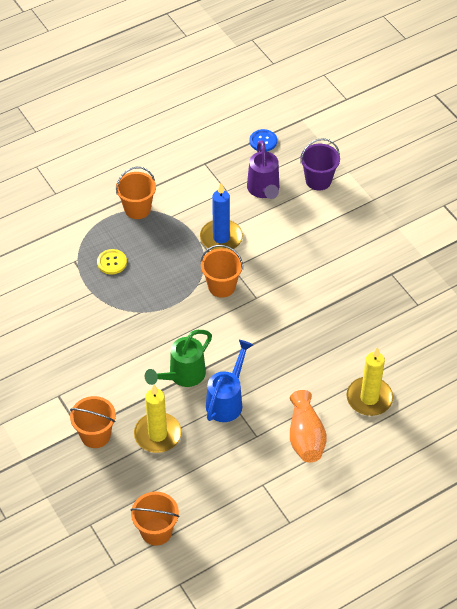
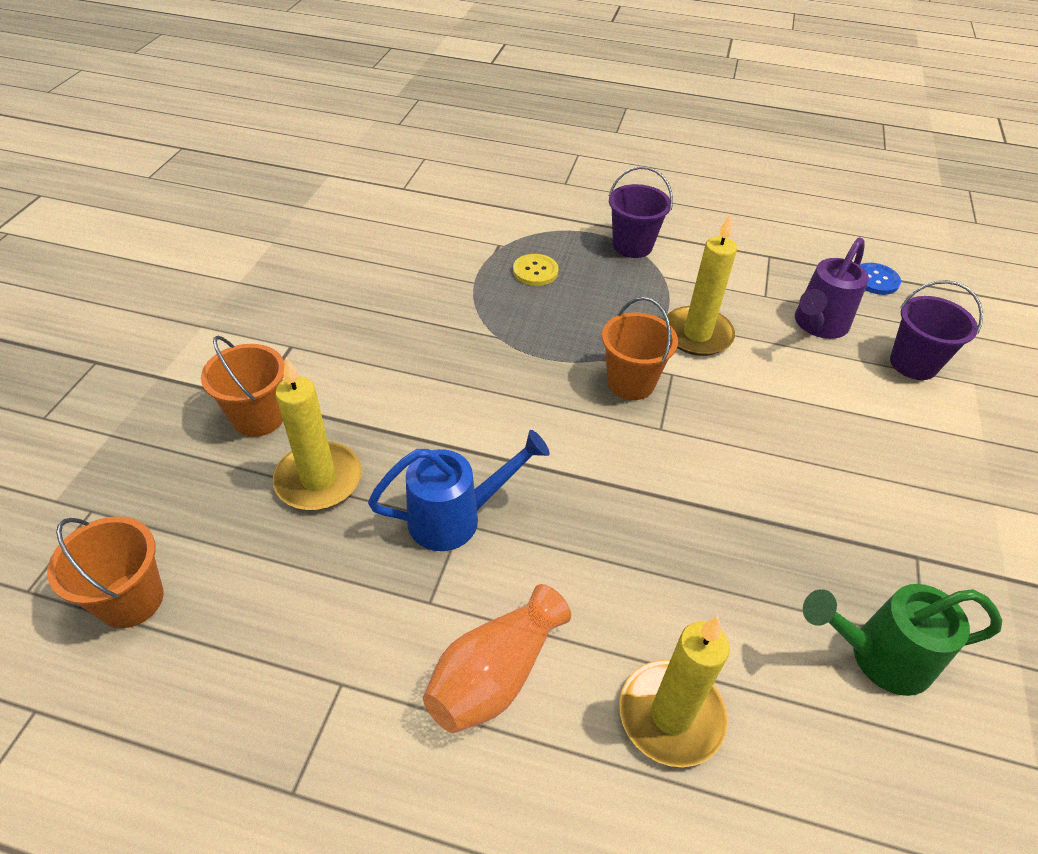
camera: 45 degrees right, 5 degrees down
(137, 209) = (632, 246): orange bucket -> purple bucket
(182, 376) = (445, 440): green watering can -> green watering can (877, 656)
(221, 238) = (697, 334): blue candle -> yellow candle

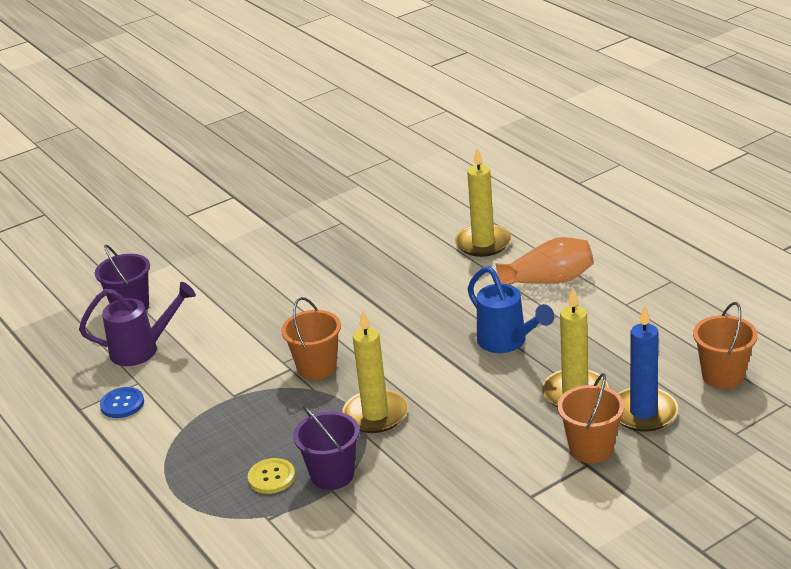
camera: 135 degrees left, 15 degrees down
(219, 489) = (643, 412): none -> blue candle
(457, 518) = (507, 343): blue watering can -> blue watering can turned 150 degrees counterclockwise
(632, 246) = (163, 465): purple bucket -> purple bucket (332, 475)
(697, 334) = (228, 378): yellow candle -> yellow candle (375, 414)
(875, 280) = (46, 360): blue button -> blue button (122, 404)
(877, 656) = (369, 225): green watering can -> none

